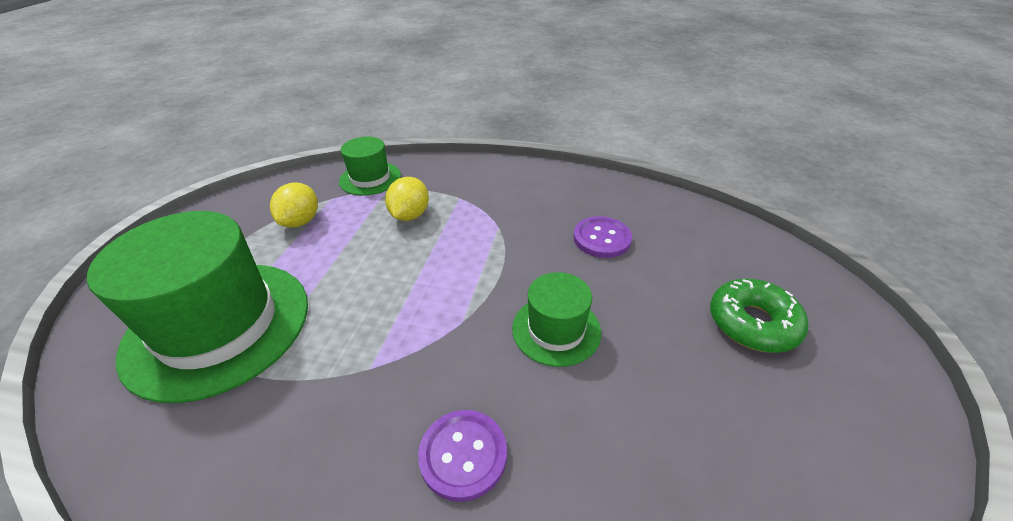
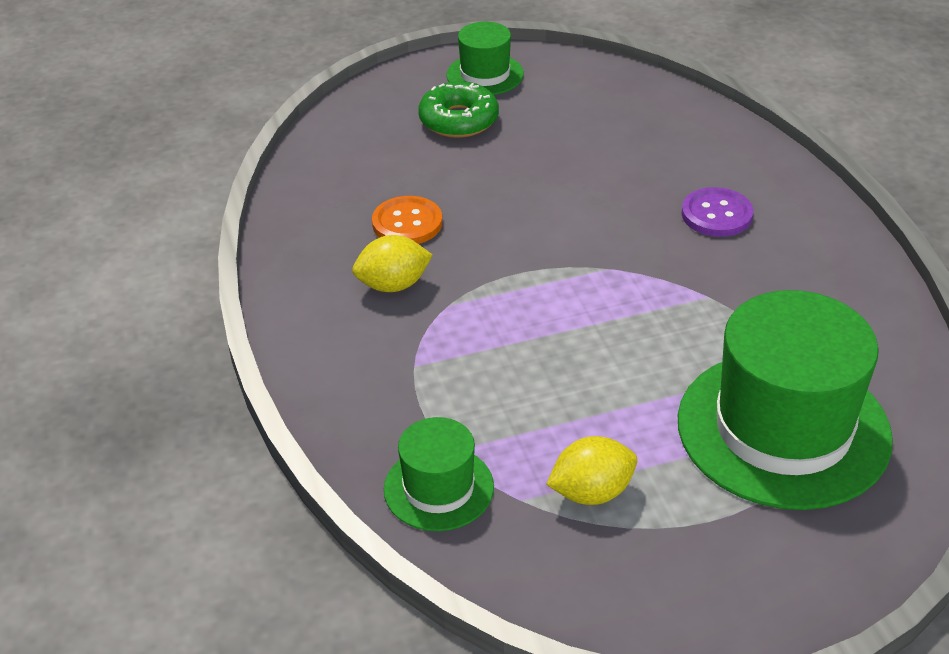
camera: 120 degrees left, 0 degrees up
(410, 215) = (489, 391): yellow lemon -> yellow lemon (393, 285)
(556, 329) = (563, 212): green hat -> green hat (485, 74)
(602, 238) = (407, 223): purple button -> orange button

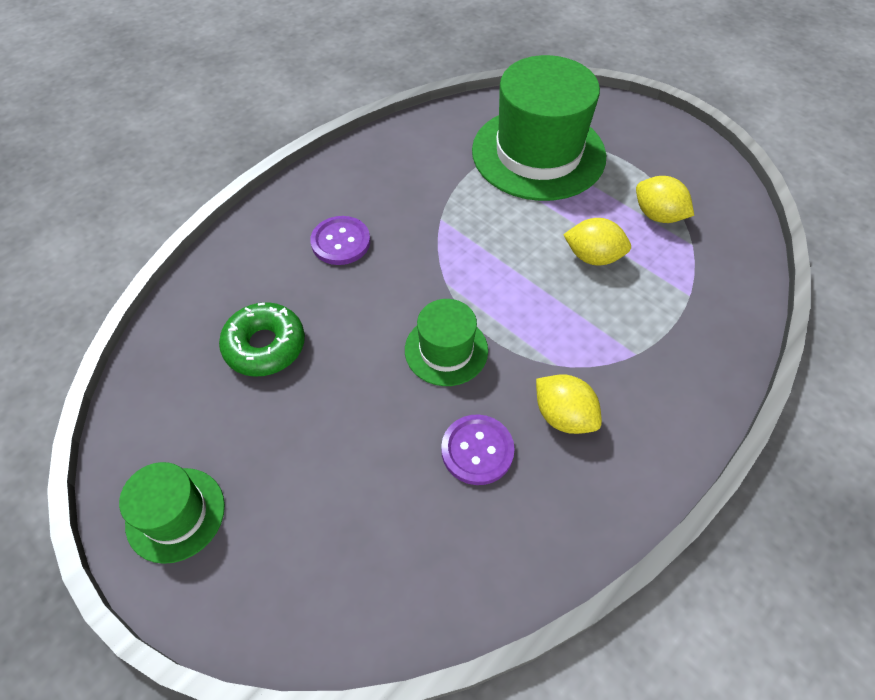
camera: 120 degrees left, 15 degrees up
(407, 223) = (477, 450): orange button -> purple button
(438, 488) = (722, 287): green hat -> green hat (446, 350)
(459, 120) = (282, 494): green donut -> green donut (265, 346)
(565, 395) = (593, 257): none -> yellow lemon

